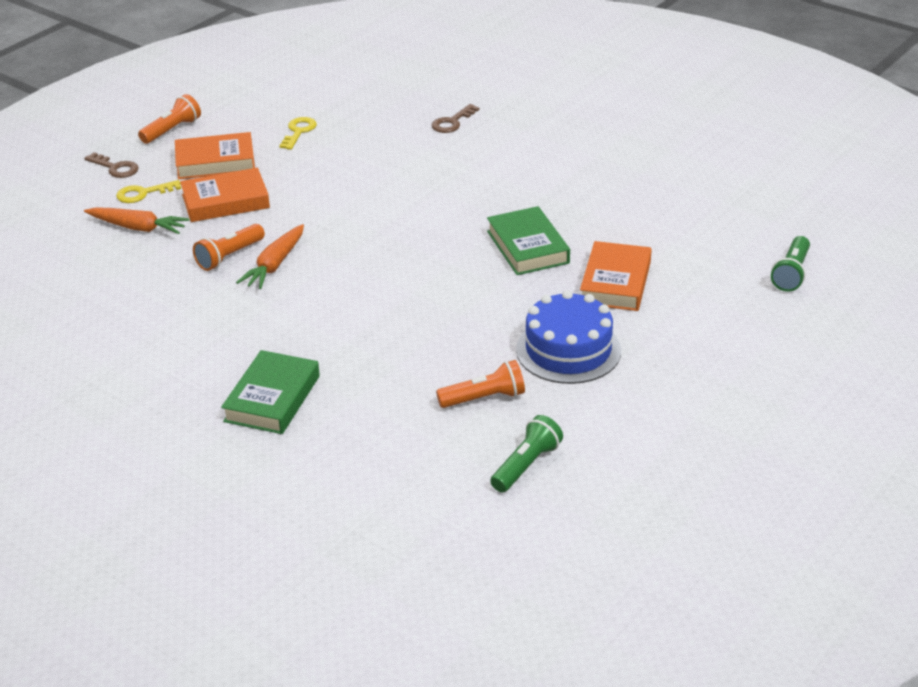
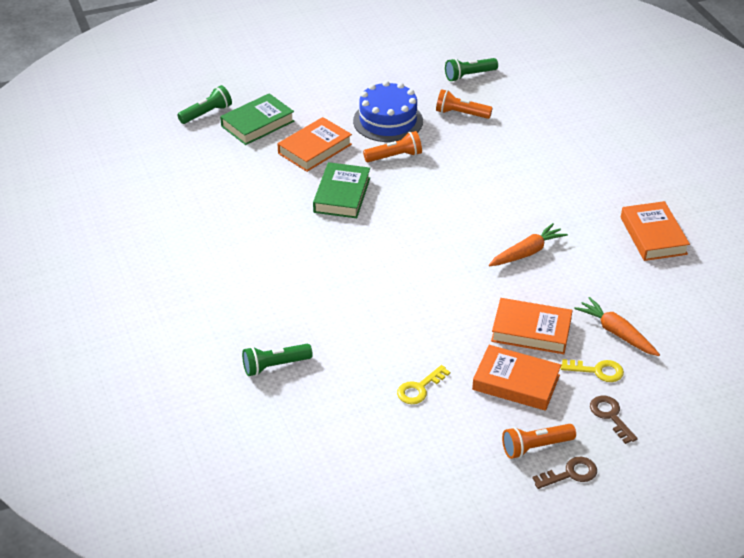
camera: 150 degrees left, 5 degrees up
(136, 333) = (653, 236): none -> orange book
(229, 256) = (557, 273): orange flashlight -> orange flashlight (395, 156)
(272, 398) = (584, 158): green book -> green book (257, 124)
(436, 105) = (274, 366): none -> green flashlight
(452, 122) = (280, 338): brown key -> brown key (570, 474)

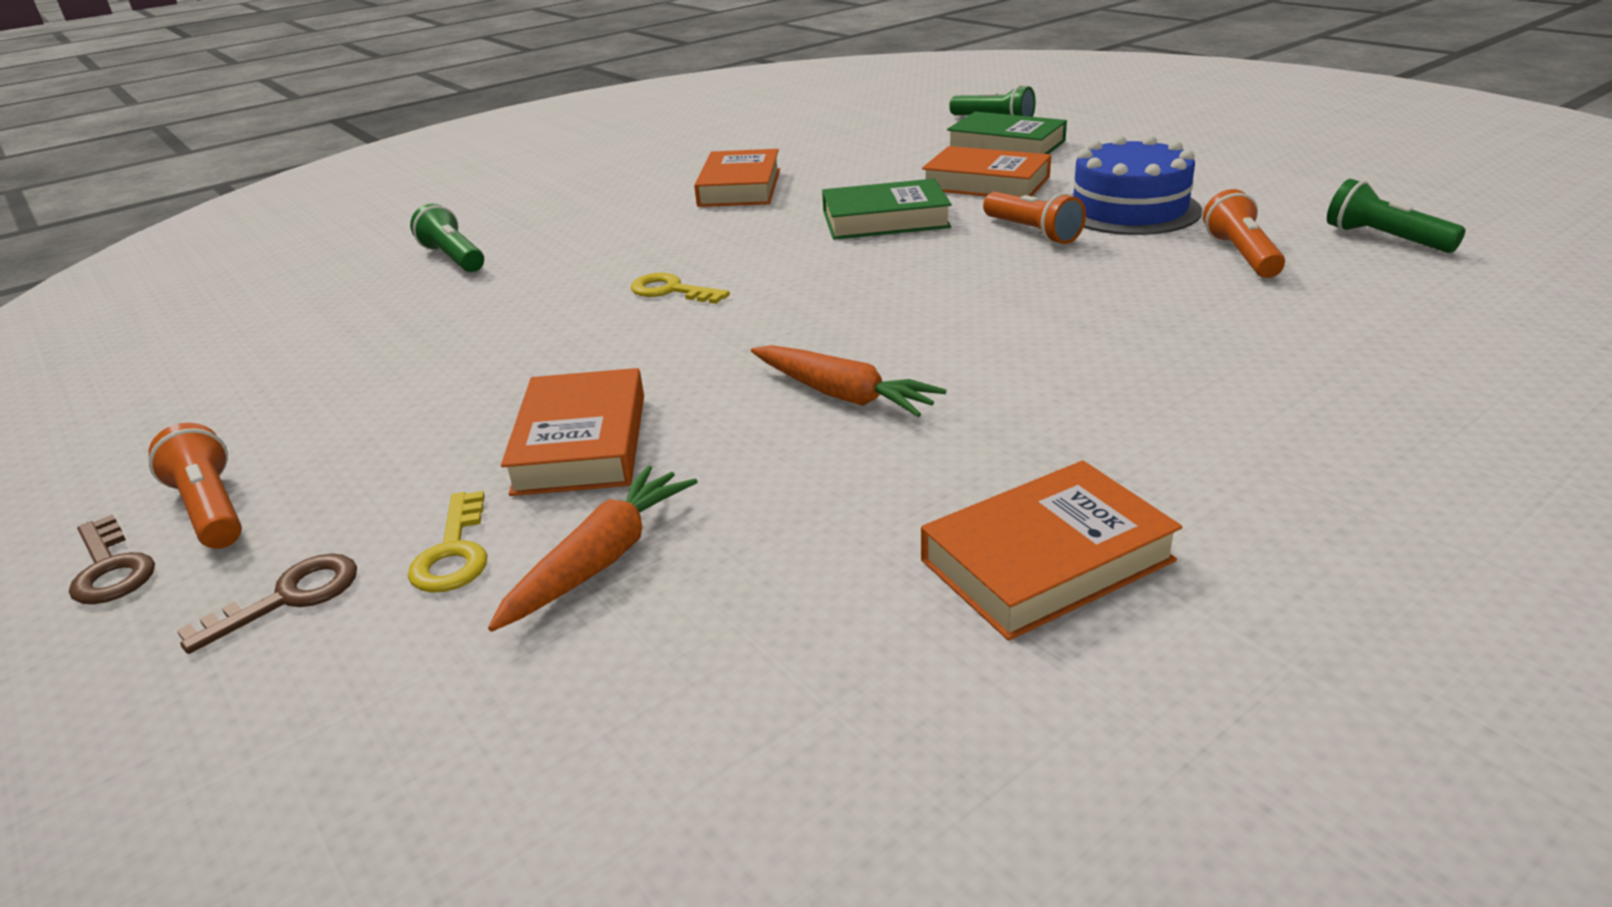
camera: 75 degrees right, 10 degrees down
(419, 388) = (400, 365): yellow key -> yellow key (672, 291)
(516, 382) = (414, 453): orange book -> orange book (740, 187)

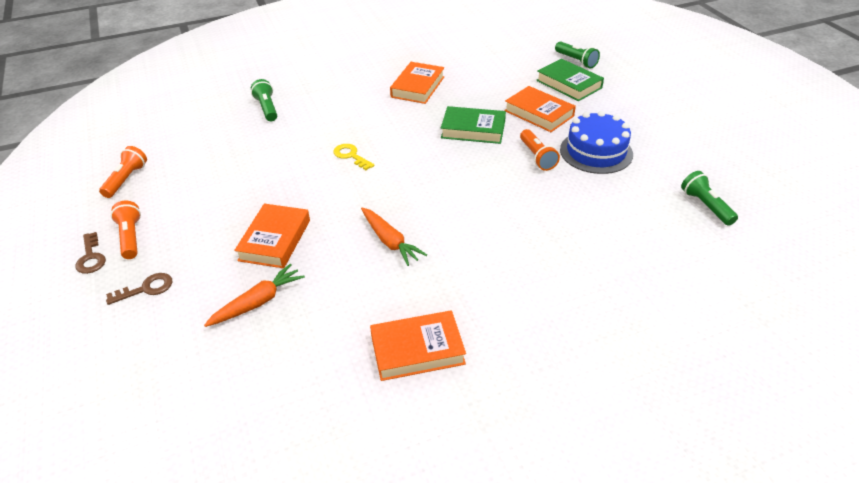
camera: 15 degrees right, 10 degrees up
(454, 552) = (208, 283): yellow key -> none
(1241, 255) = (626, 199): orange flashlight -> orange flashlight (126, 179)

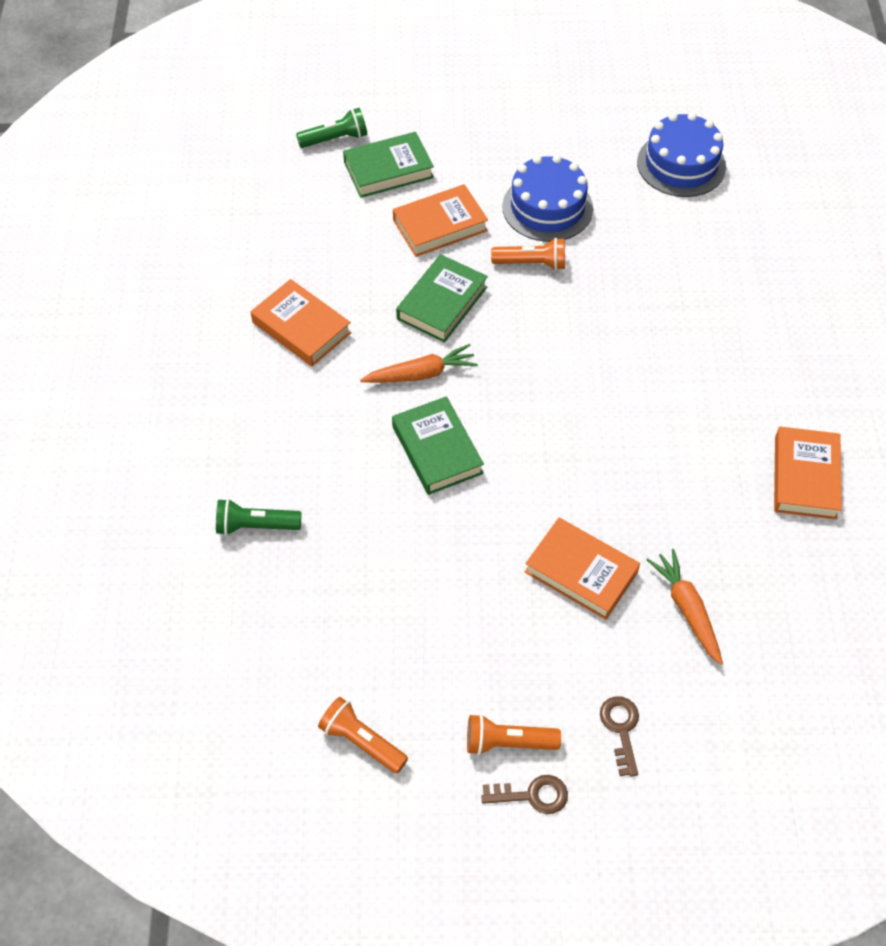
camera: 70 degrees left, 15 degrees up
(351, 156) = (437, 450): yellow key -> green book
(390, 241) = (630, 454): orange carrot -> orange carrot (421, 374)
(705, 206) = (681, 164): green flashlight -> blue cake

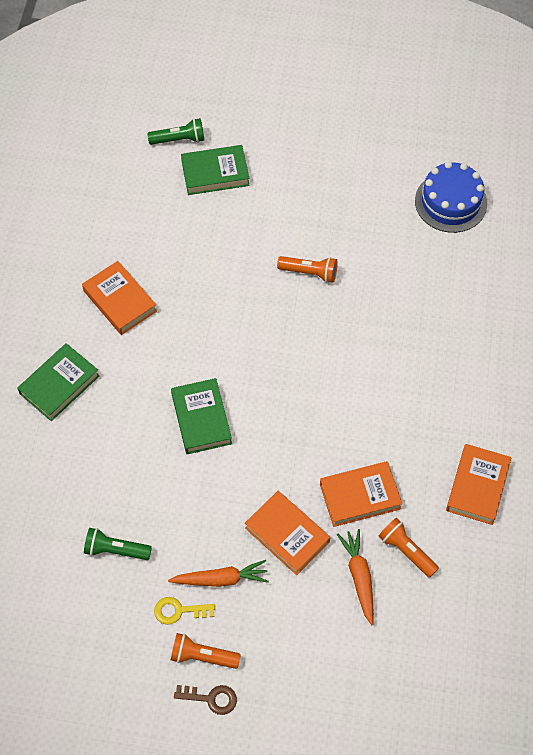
camera: 10 degrees right, 5 degrees up
(255, 526) = (54, 458): green flashlight -> green flashlight (115, 550)
(361, 741) = (98, 637): orange flashlight -> orange flashlight (406, 551)
(421, 374) = (203, 354): orange carrot -> orange carrot (221, 579)
(440, 226) = (245, 229): orange book -> orange book (360, 496)
(442, 303) = (232, 296): green book -> green book (59, 385)
(463, 689) = (179, 611): none -> yellow key
(547, 207) = (333, 225): blue cake -> none
(621, 729) = (287, 661): brown key -> none

